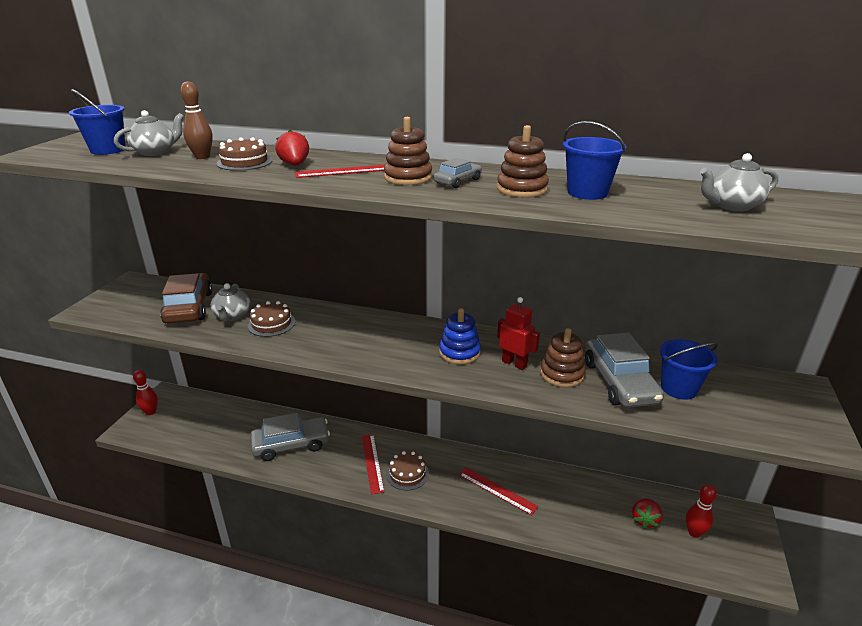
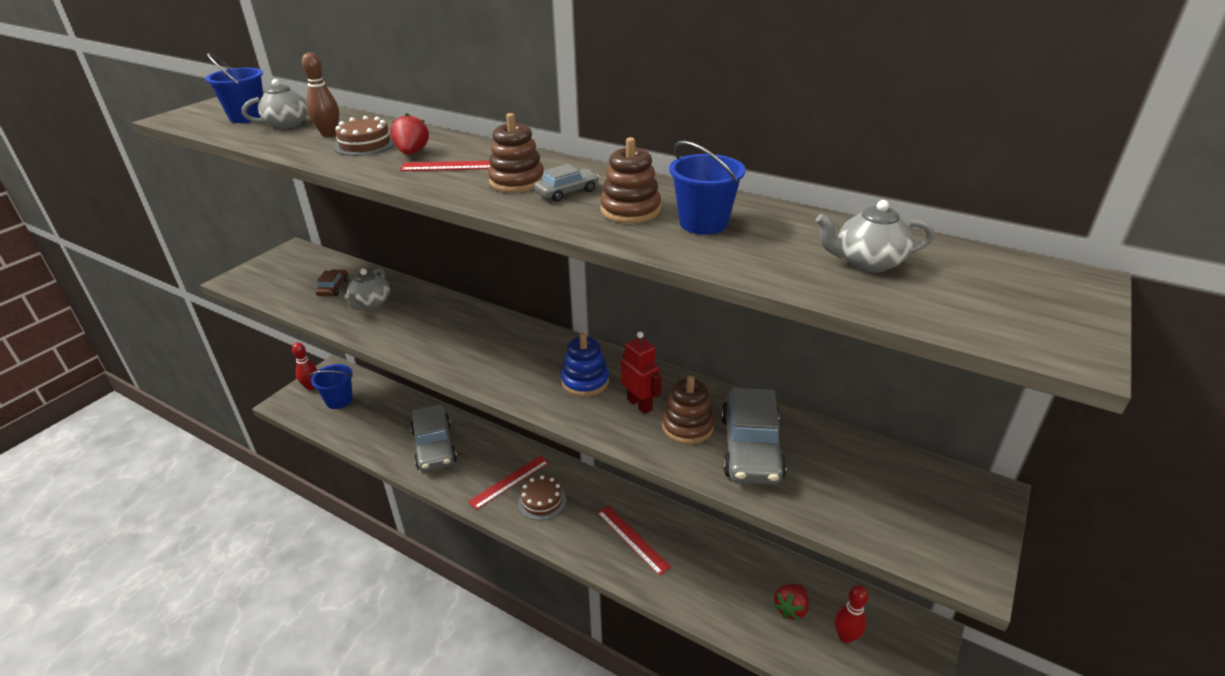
camera: 15 degrees right, 5 degrees up
(189, 307) = (333, 288): brown car -> brown car, size x0.49
(271, 324) = (405, 318): brown cake -> none
(291, 445) = (434, 446): grey car -> grey car turned 75 degrees clockwise
(372, 463) = (509, 481): red ruler -> red ruler turned 45 degrees clockwise
(679, 388) = (820, 467): blue bucket -> blue bucket (339, 400)

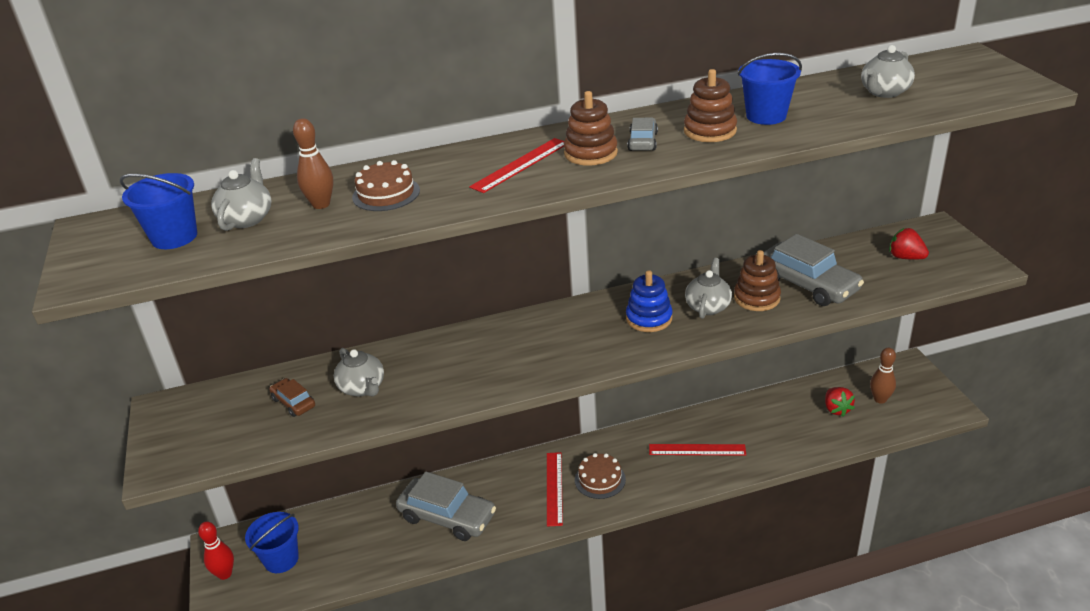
camera: 45 degrees left, 0 degrees up
(412, 153) = (449, 178): red strawberry -> red strawberry (905, 257)
(640, 404) = (708, 306): red robot -> grey teapot
(845, 636) = (880, 399): red bowling pin -> brown bowling pin

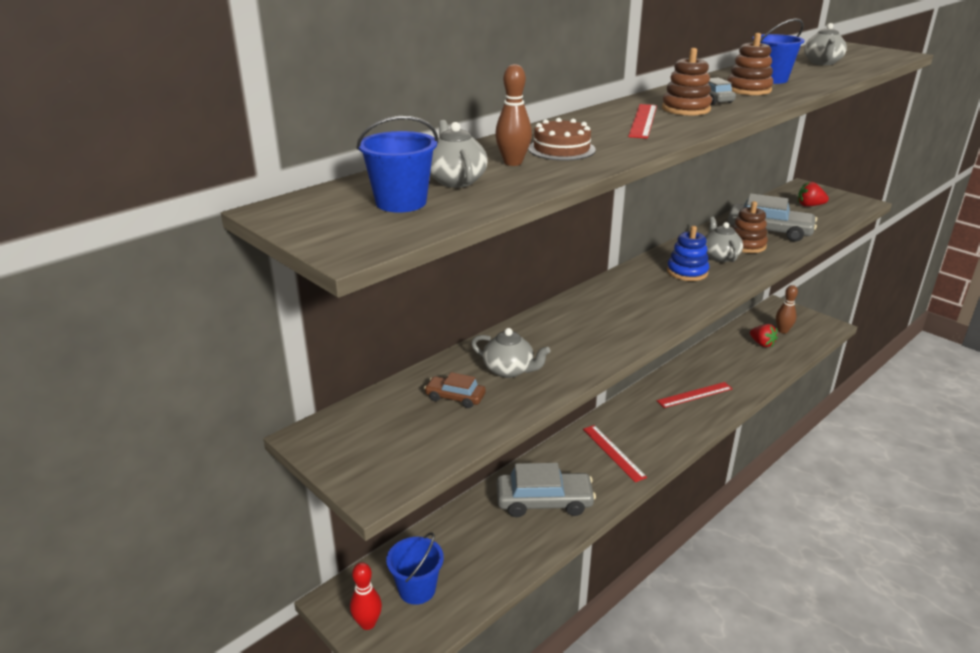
camera: 30 degrees left, 5 degrees down
(600, 479) = (643, 436): brown cake -> none

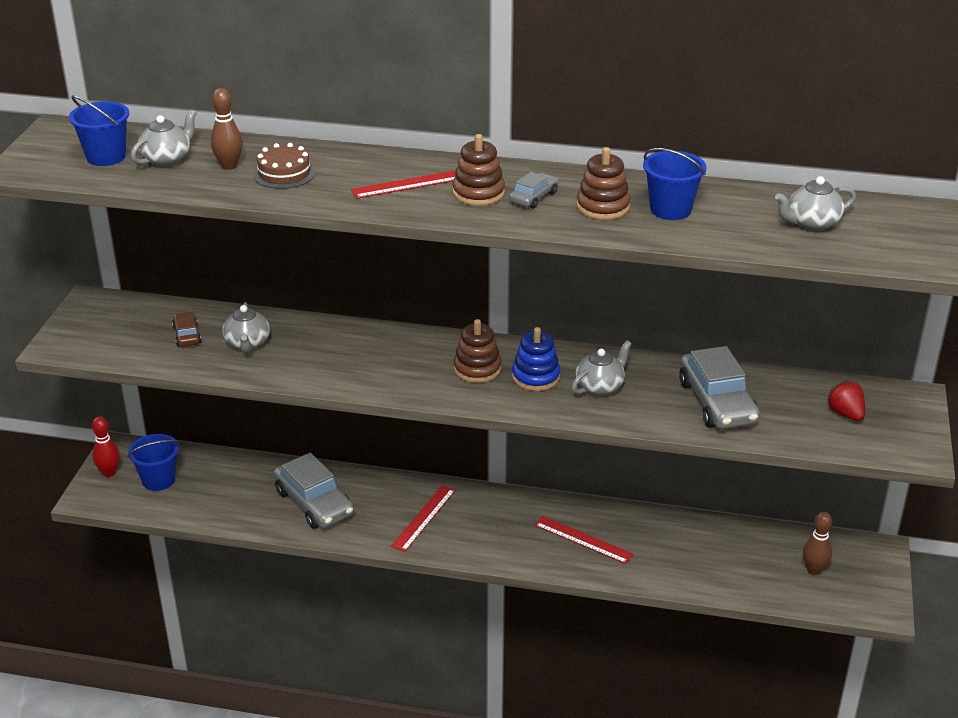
camera: 55 degrees right, 5 degrees up
(746, 245) = (653, 396): brown stacking toy -> brown stacking toy (477, 369)
(762, 344) = (758, 560): red strawberry -> none

